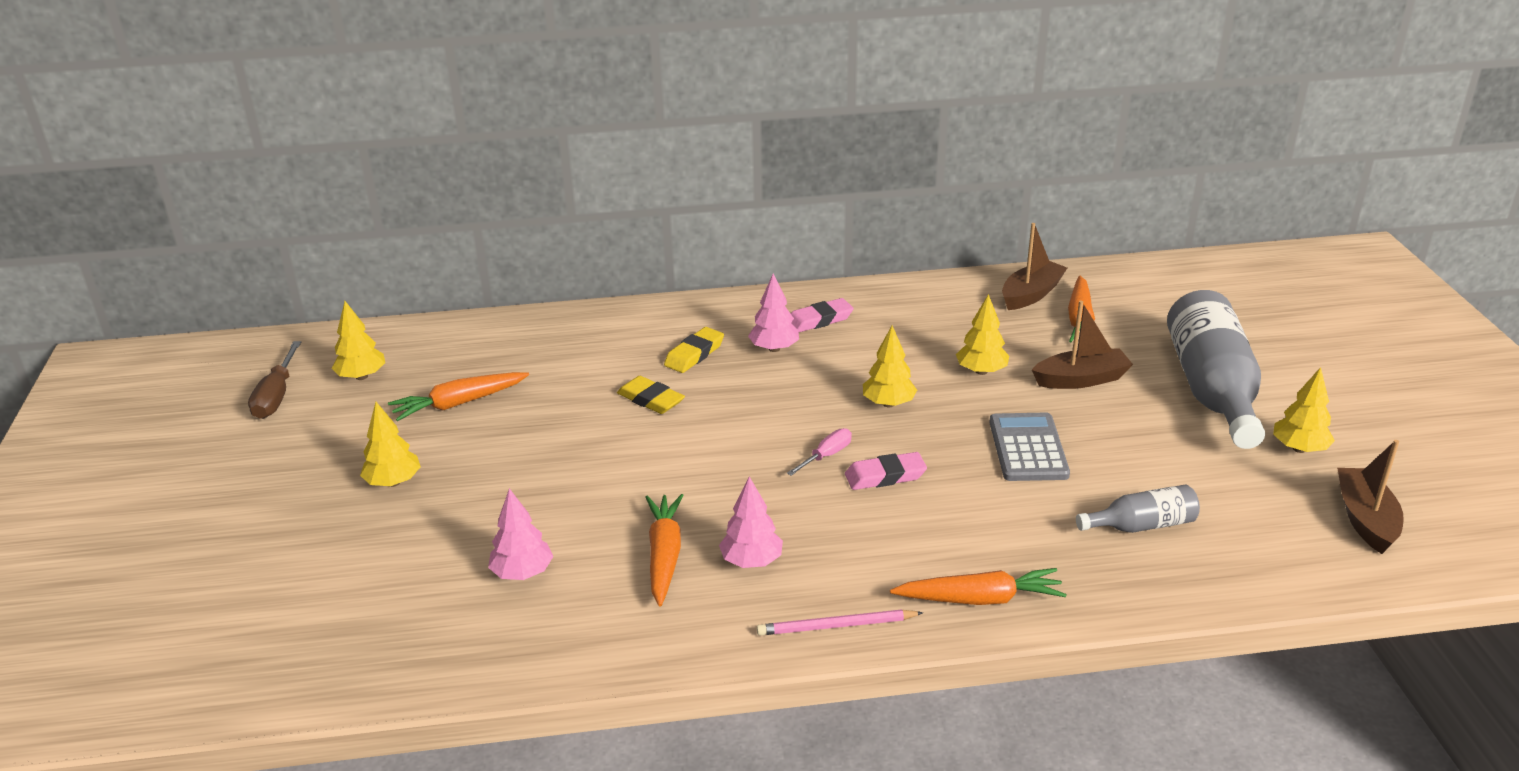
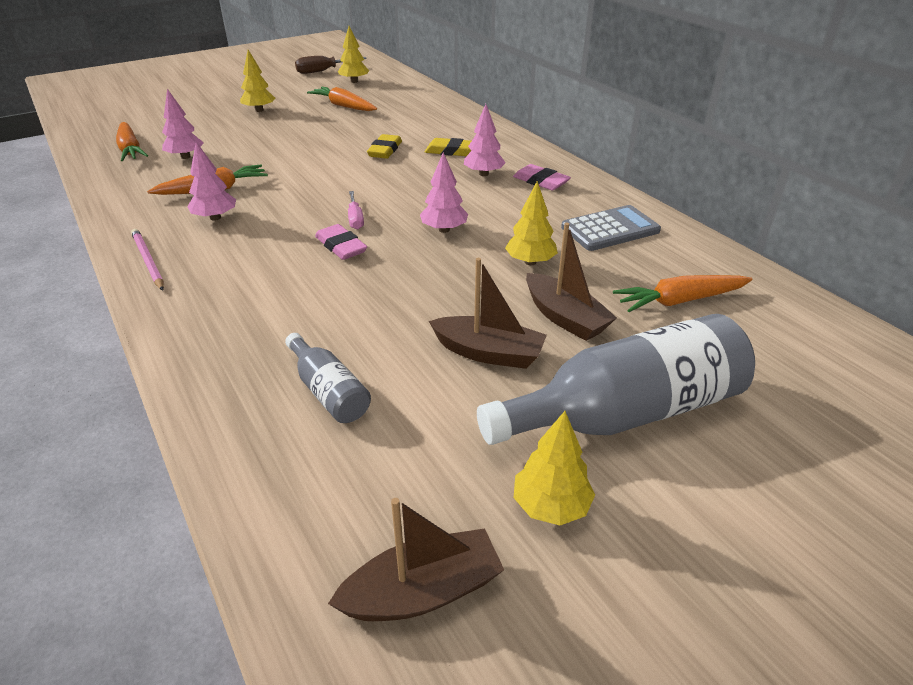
camera: 65 degrees right, 5 degrees up
(827, 455) = (355, 219): pink screwdriver -> pink screwdriver turned 60 degrees clockwise
(888, 403) = (444, 229): yellow tree -> pink tree
(979, 599) = (191, 316): orange carrot -> orange carrot (130, 149)
(1028, 448) = (422, 305): grey calculator -> grey calculator (610, 229)
(1031, 294) = (696, 265): brown boat -> brown boat (489, 353)

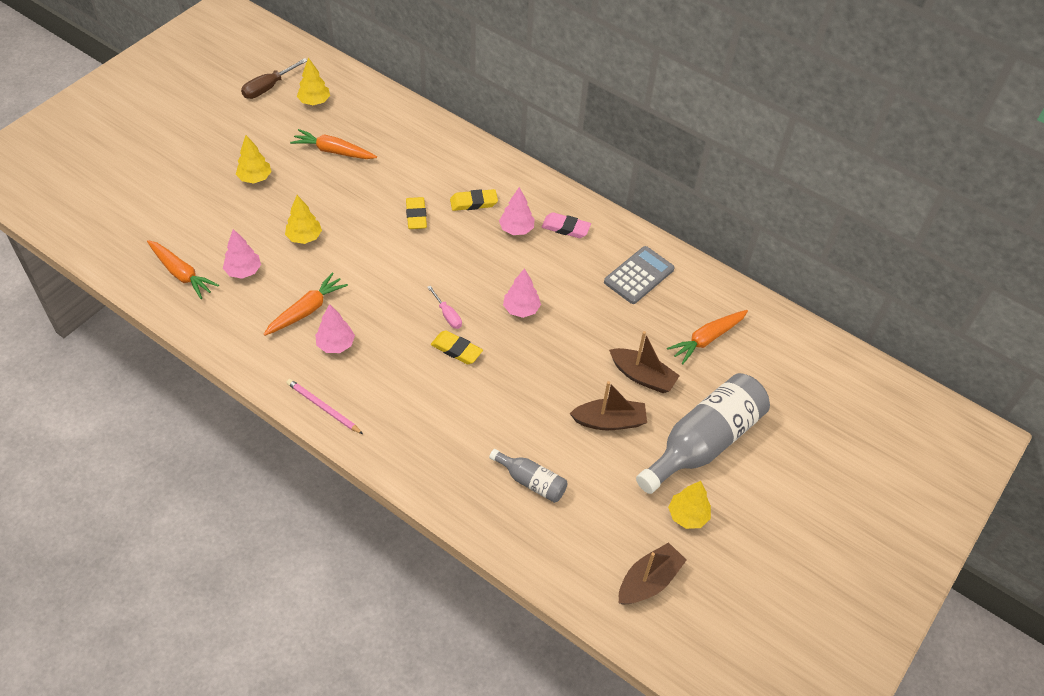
camera: 25 degrees left, 15 degrees up
(341, 246) = (456, 350): pink eraser -> yellow eraser
(530, 262) = (598, 328): yellow tree -> yellow tree (304, 237)

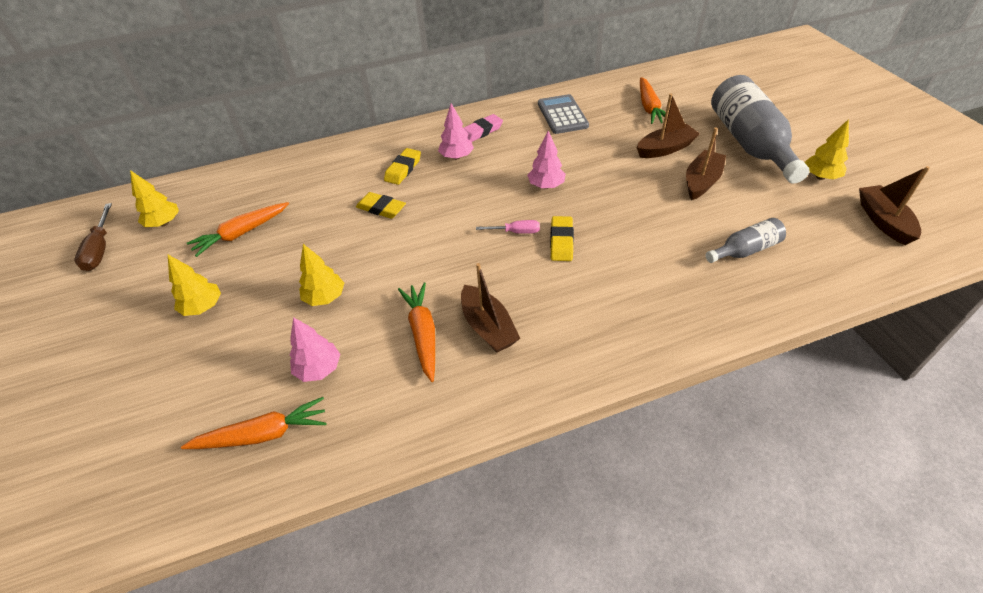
camera: 50 degrees left, 5 degrees down
(323, 408) = (566, 371): pink pencil -> none
(335, 344) = (488, 327): pink tree -> brown boat
(456, 350) = (561, 241): yellow eraser -> yellow eraser turned 60 degrees counterclockwise

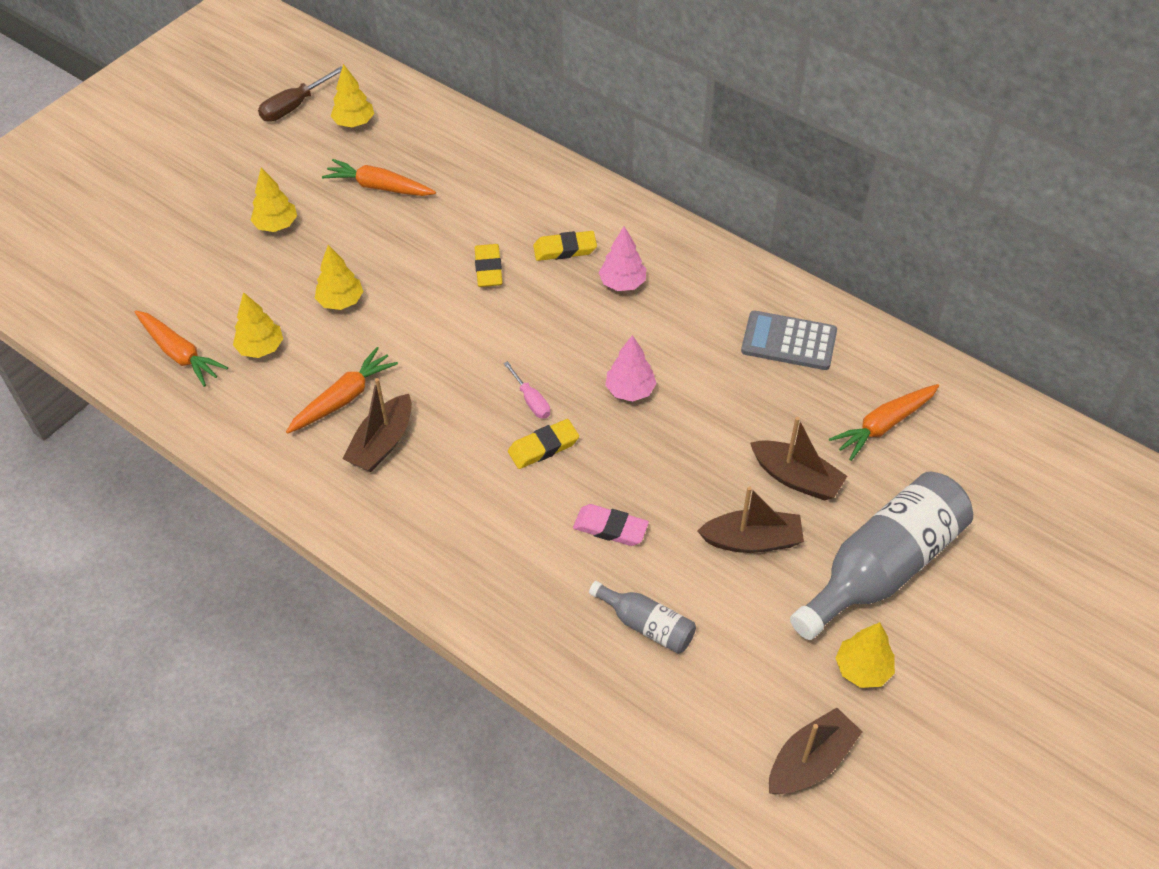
camera: 55 degrees right, 5 degrees up
(319, 369) = (261, 348): pink tree -> yellow tree
(481, 132) = (688, 280): pink eraser -> pink eraser (610, 528)
(562, 115) = (789, 341): grey calculator -> grey calculator turned 120 degrees counterclockwise

